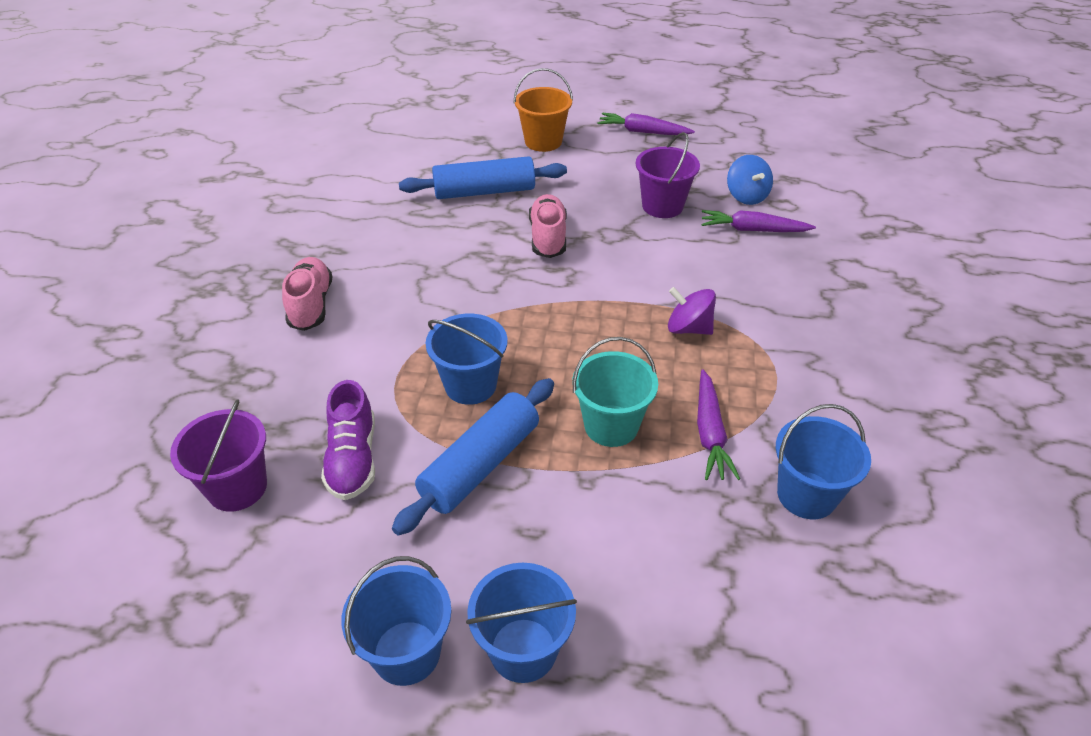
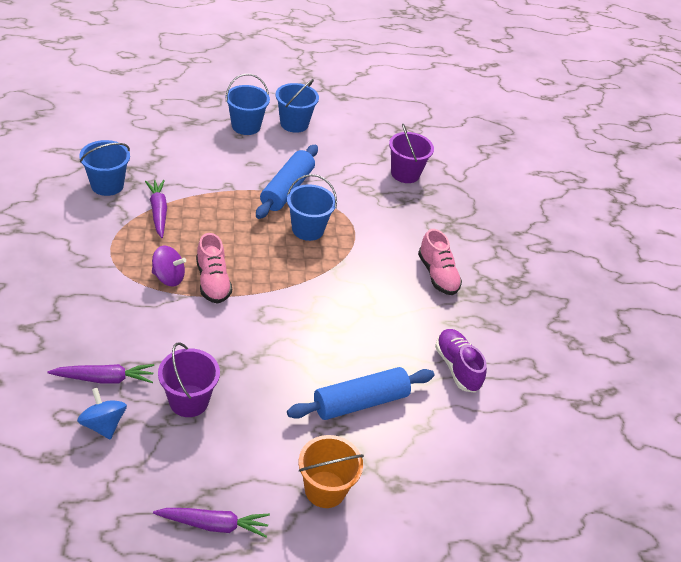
camera: 160 degrees right, 0 degrees up
(353, 459) = (355, 188): purple shoe -> purple shoe (457, 367)
(548, 237) = (287, 351): pink shoe -> pink shoe (212, 281)
(611, 425) = (217, 212): turquoise bucket -> none

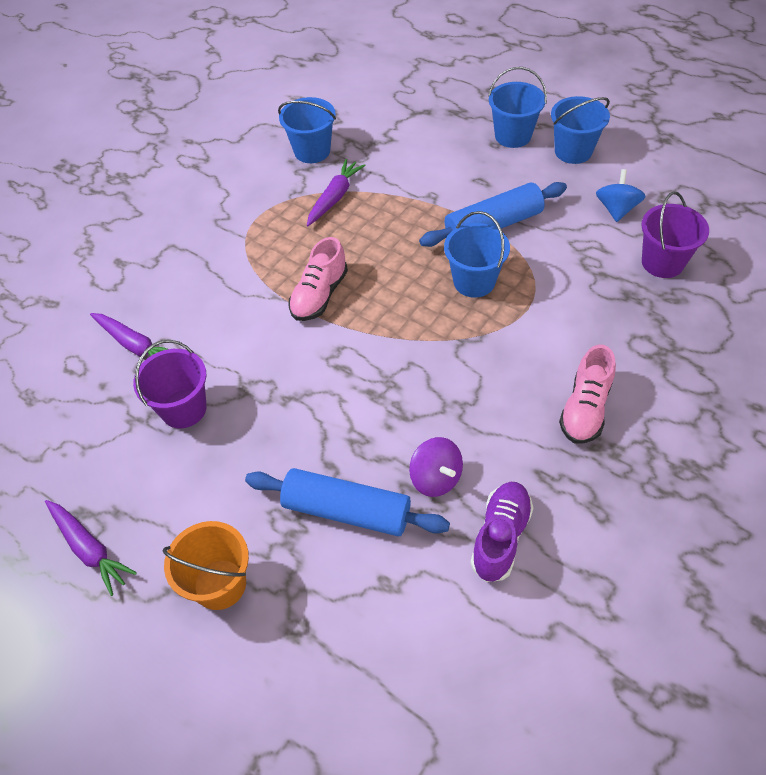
camera: 50 degrees right, 10 degrees up
(103, 424) = (94, 389): blue spinning top -> blue spinning top (616, 209)
(168, 277) = (281, 271): purple spinning top -> purple spinning top (436, 478)

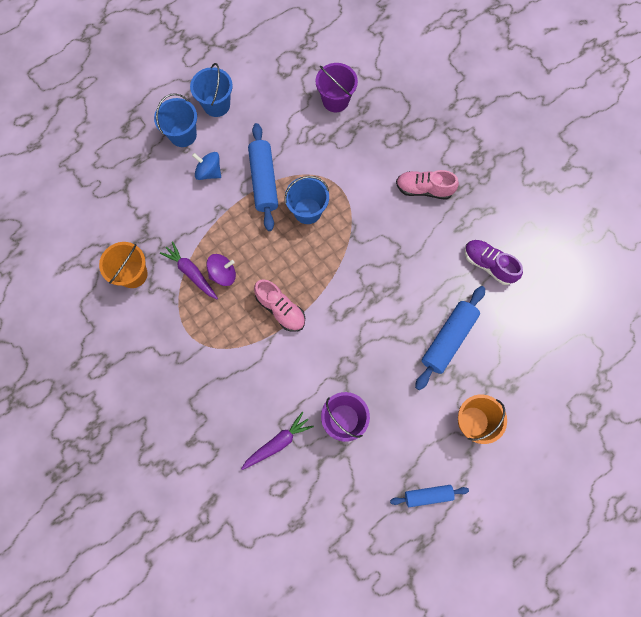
camera: 75 degrees left, 20 degrees up
(89, 549) = (428, 495): purple carrot -> blue rolling pin
(312, 151) = (133, 274): blue bucket -> orange bucket
(436, 478) = (442, 284): purple spinning top -> purple spinning top (223, 274)
(585, 408) = (424, 189): pink shoe -> pink shoe turned 150 degrees clockwise
(616, 209) = (281, 104): blue spinning top -> blue spinning top (209, 172)

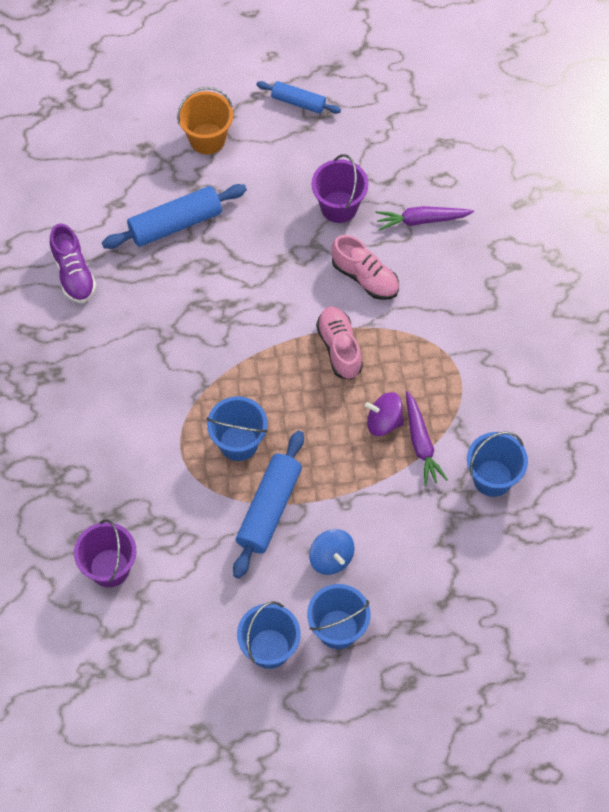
camera: 150 degrees left, 10 degrees down
(133, 274) = (492, 478): orange bucket -> blue bucket
(424, 189) = (82, 394): pink shoe -> pink shoe (365, 277)

